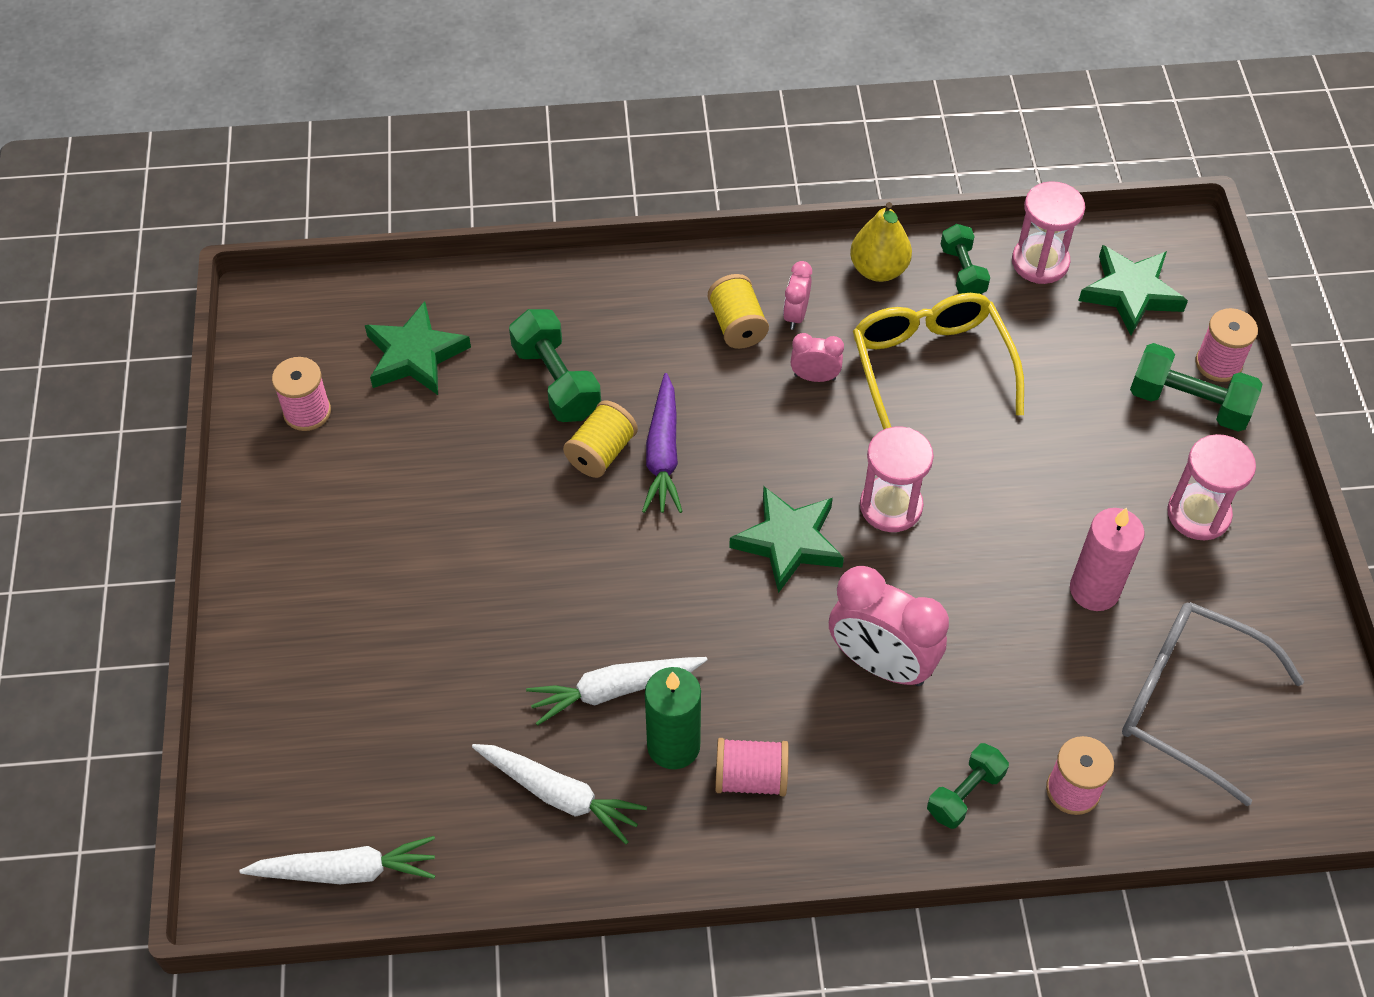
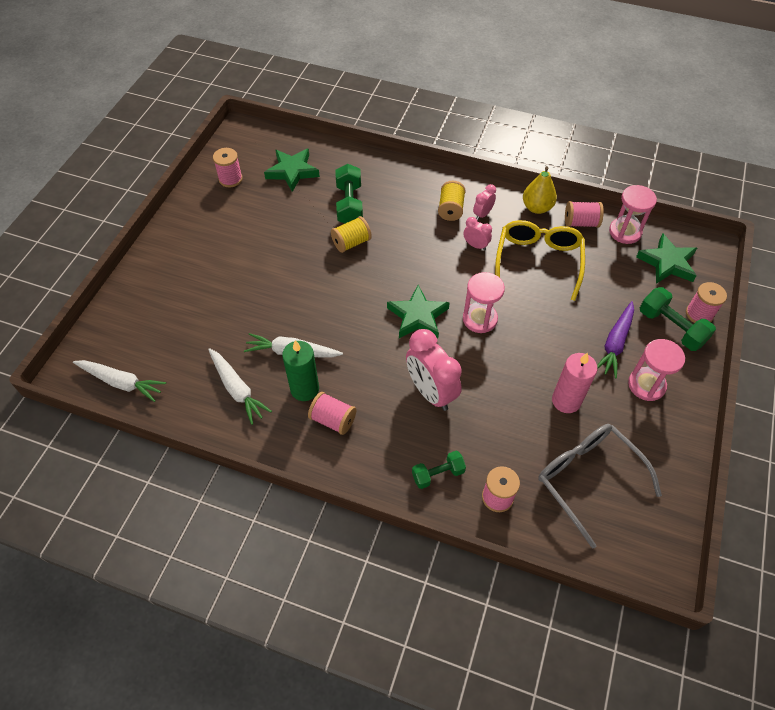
camera: 25 degrees right, 0 degrees up
(663, 453) = (380, 254): purple carrot -> purple carrot (615, 343)
(962, 271) = (580, 223): green dumbbell -> pink spool

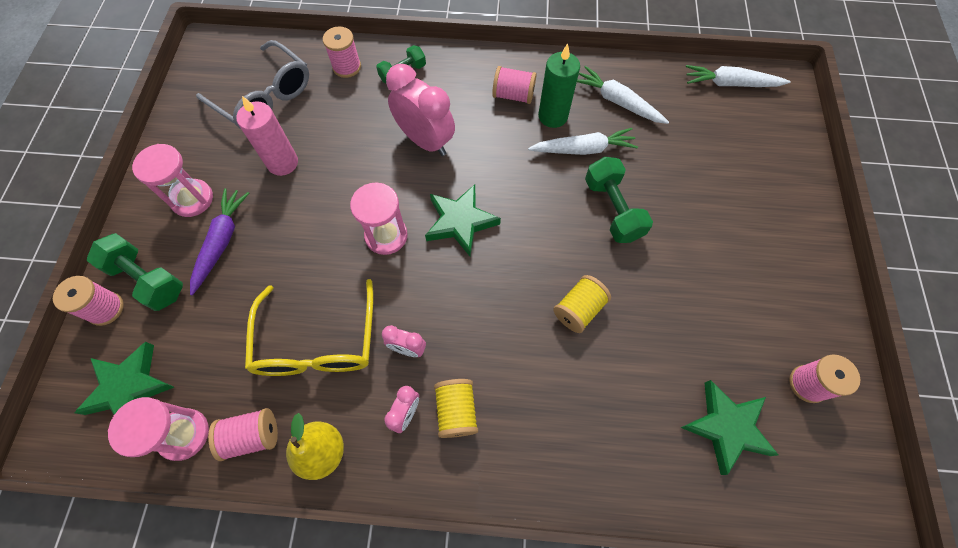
camera: 165 degrees right, 10 degrees up
(349, 204) = (609, 379): green dumbbell -> green dumbbell (612, 209)

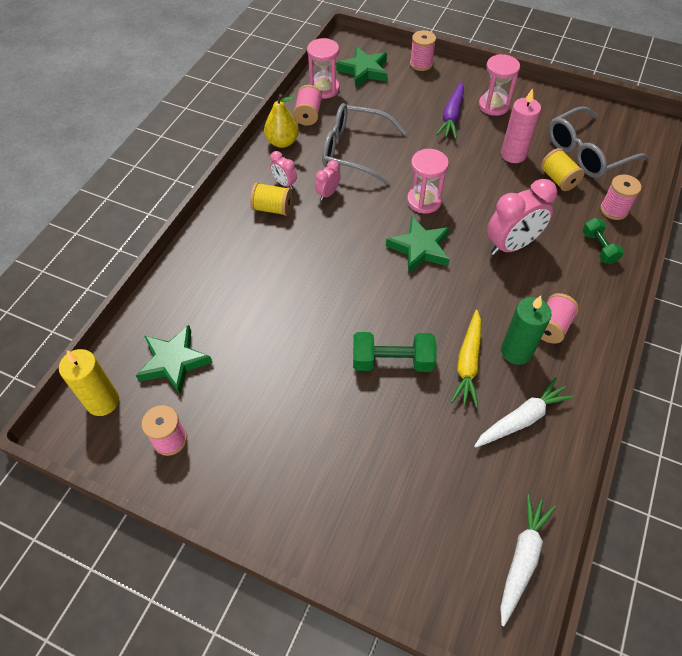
camera: 110 degrees right, 10 degrees down
(148, 279) = (435, 81): green dumbbell -> none
(221, 242) = (452, 116): purple carrot -> purple carrot turned 75 degrees clockwise
(317, 343) = (353, 150): yellow glasses -> grey glasses
(579, 309) = (310, 301): yellow spool -> yellow spool (558, 179)
(583, 149) = (468, 363): white carrot -> yellow carrot
(815, 485) = (103, 401): none -> yellow candle

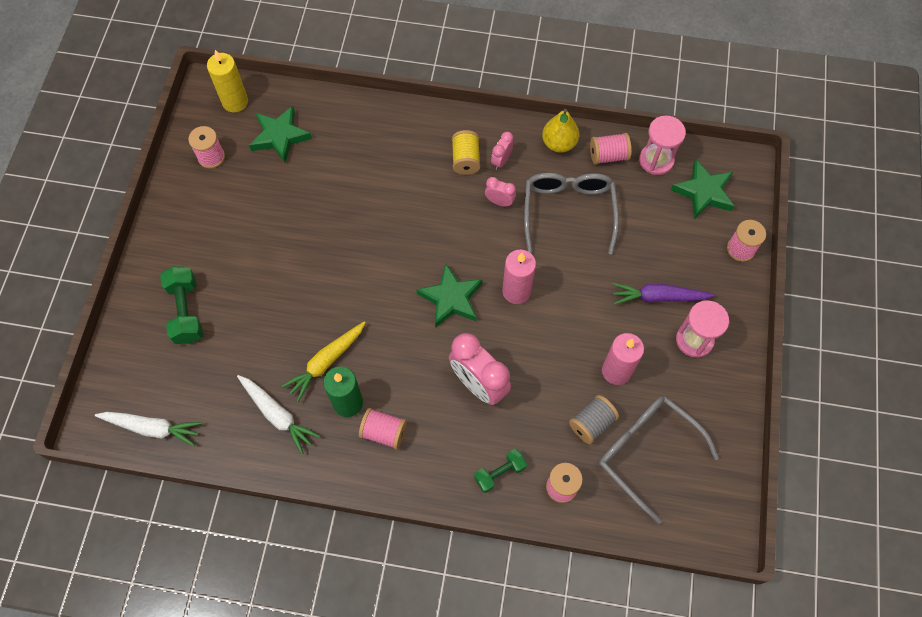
camera: 75 degrees right, 10 degrees up
(392, 361) = (315, 299): green dumbbell -> green dumbbell (186, 311)
(424, 201) = (516, 291): pink hourglass -> pink candle
(468, 363) = (326, 362): yellow carrot -> yellow carrot turned 45 degrees counterclockwise
(558, 179) = (591, 423): yellow spool -> grey spool

